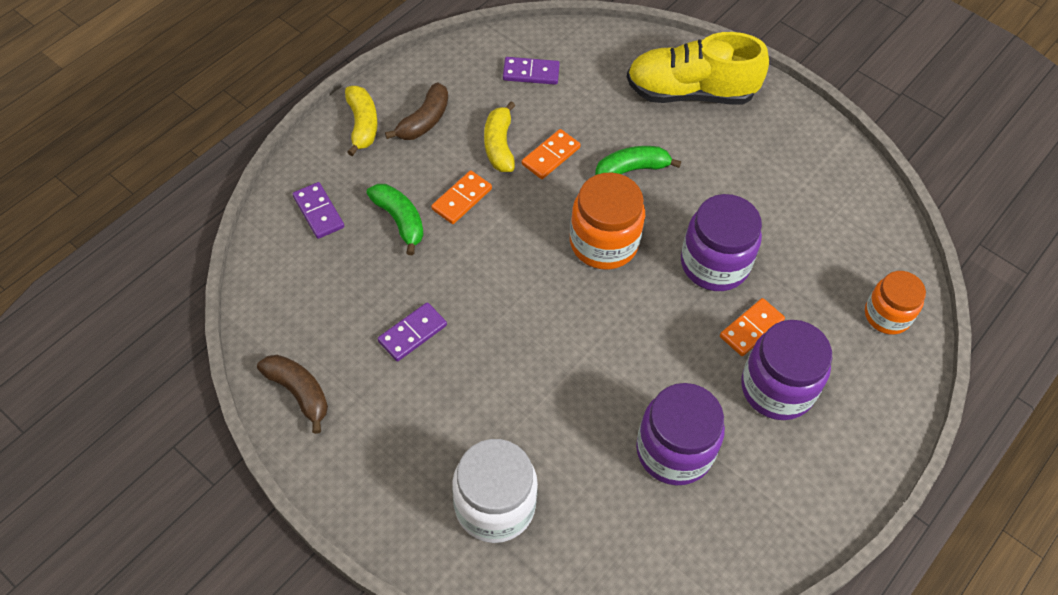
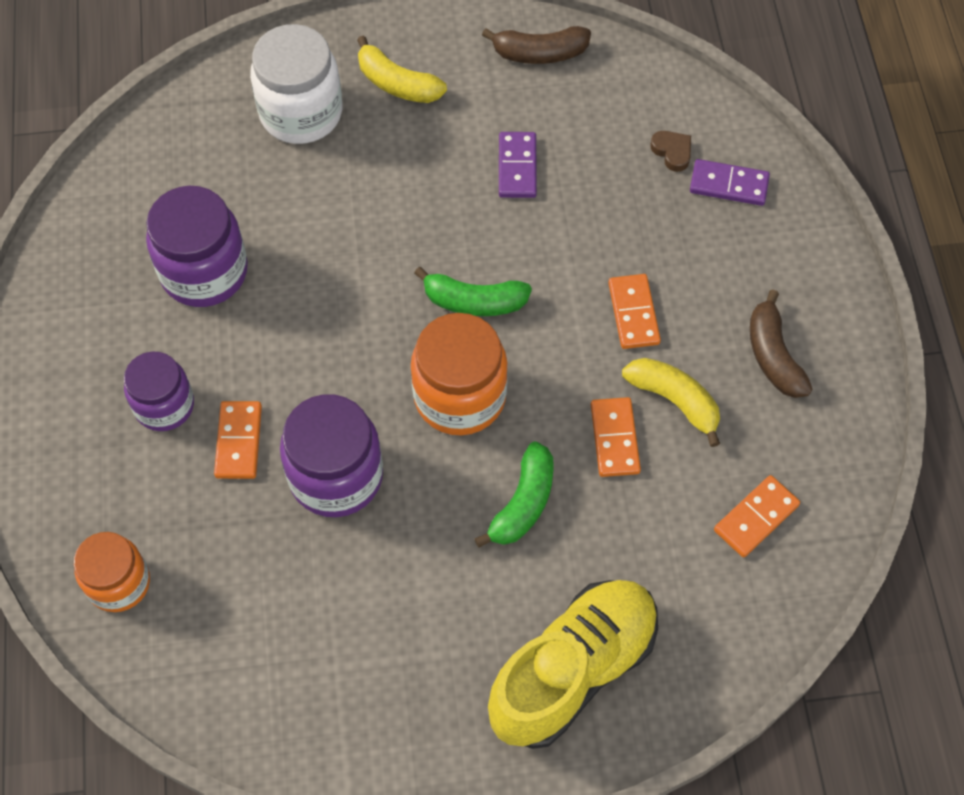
camera: 135 degrees right, 5 degrees up
(319, 257) = (672, 152): none -> brown heart
(362, 125) = (817, 295): yellow banana -> yellow banana (397, 83)
(399, 221) = (656, 242): green banana -> green banana (474, 301)
(531, 73) = (756, 518): purple domino -> orange domino
(777, 388) = (164, 405): purple jar -> purple jar, size x0.66

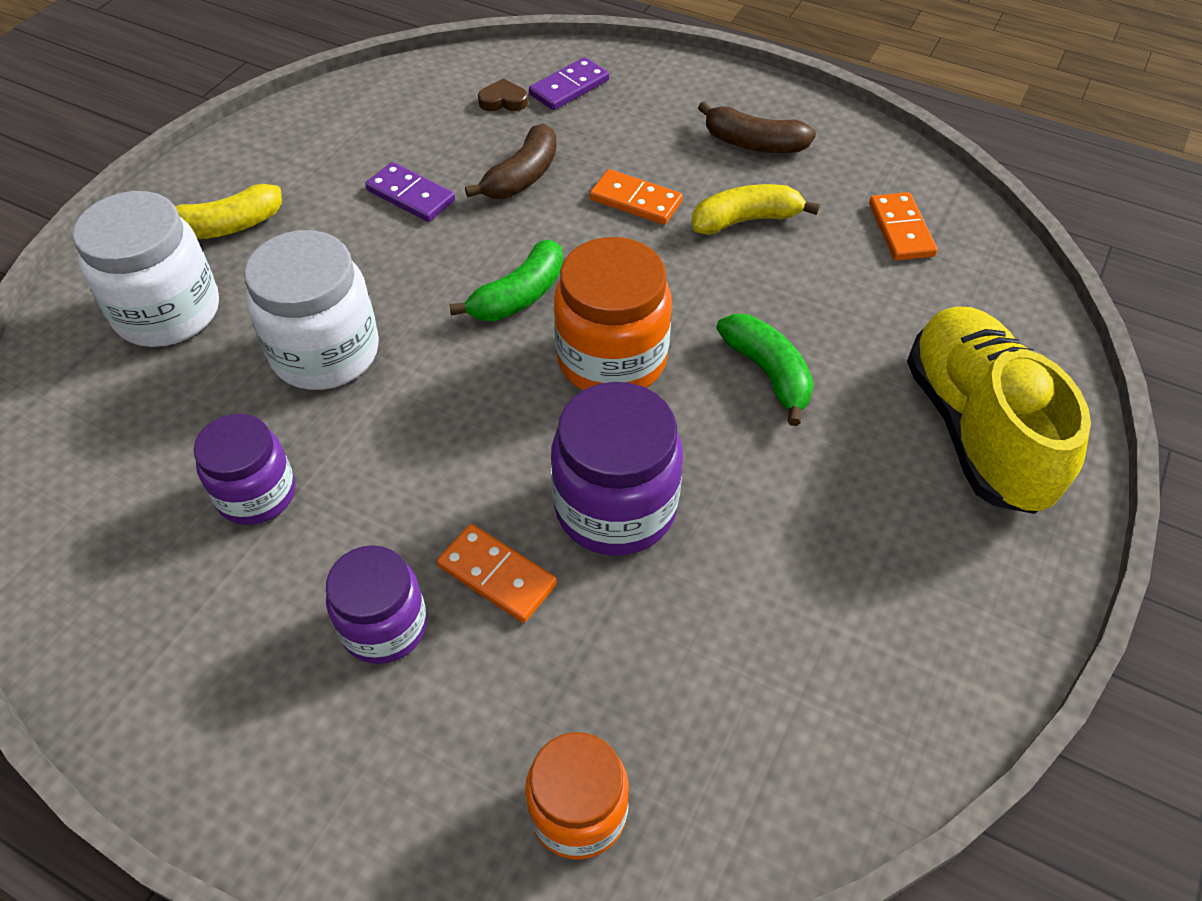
camera: 55 degrees left, 10 degrees down
(204, 272) = (256, 494): purple jar -> purple jar, size x0.66
(336, 225) = (325, 352): none -> white jar
(539, 53) = (314, 124): brown banana -> brown banana (522, 177)
(614, 439) = (751, 276): orange domino -> none

